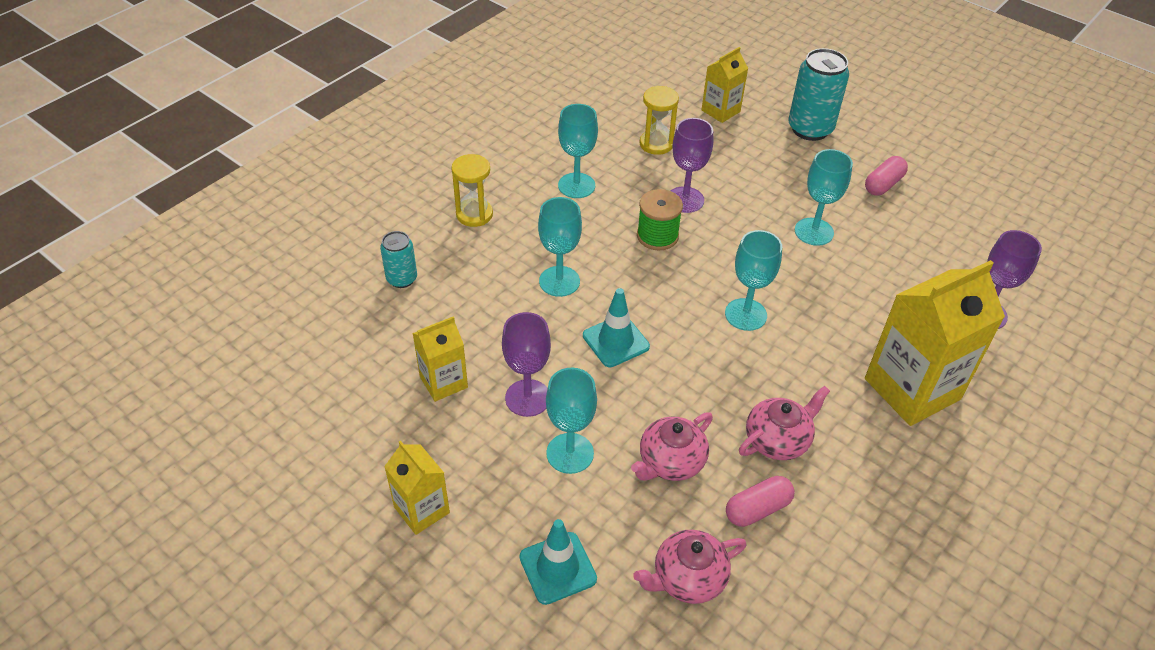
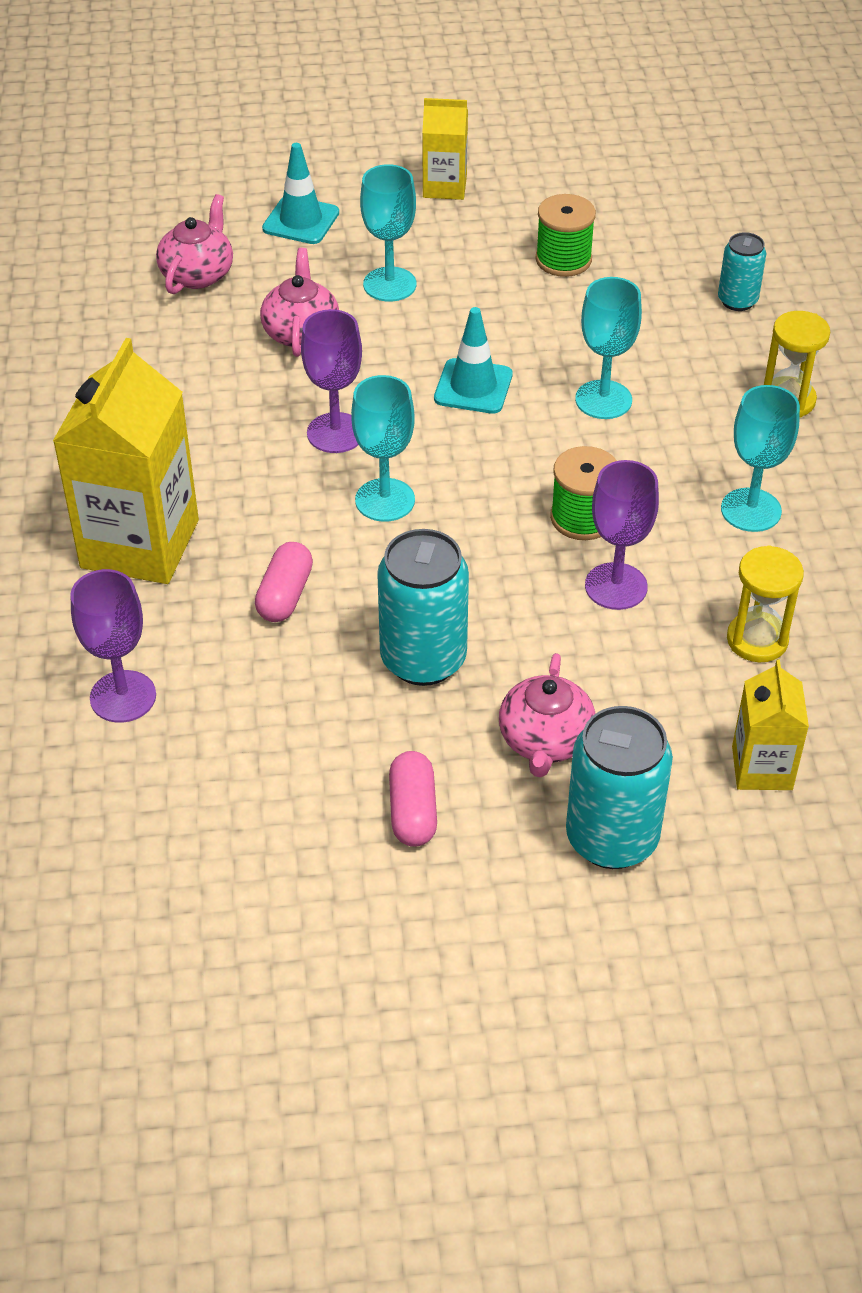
camera: 135 degrees right, 0 degrees up
(443, 382) = (563, 259): yellow carton -> green spool
(527, 398) = (480, 295): purple goblet -> purple goblet (335, 433)
(757, 509) = (191, 348): pink capsule -> pink capsule (285, 595)
(778, 440) = (227, 409): pink teapot -> pink teapot (545, 741)
(814, 232) = (423, 659): turquoise goblet -> turquoise can

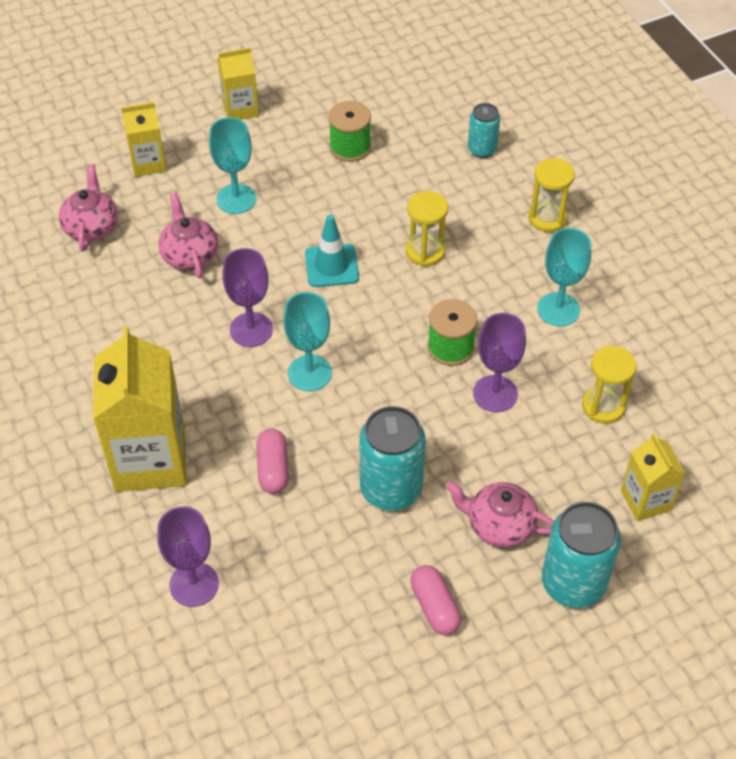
camera: 20 degrees left, 5 degrees up
(301, 221) = (148, 163): turquoise traffic cone -> yellow carton
(545, 741) = (499, 525): pink teapot -> pink teapot turned 120 degrees clockwise
(603, 400) = (425, 251): turquoise goblet -> yellow hourglass

